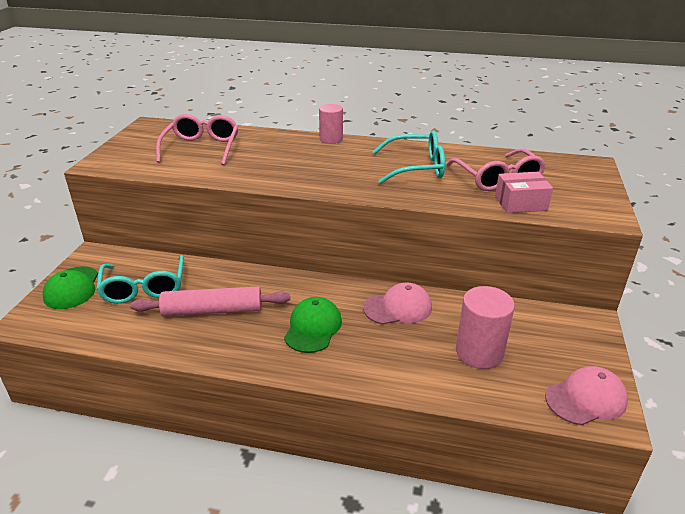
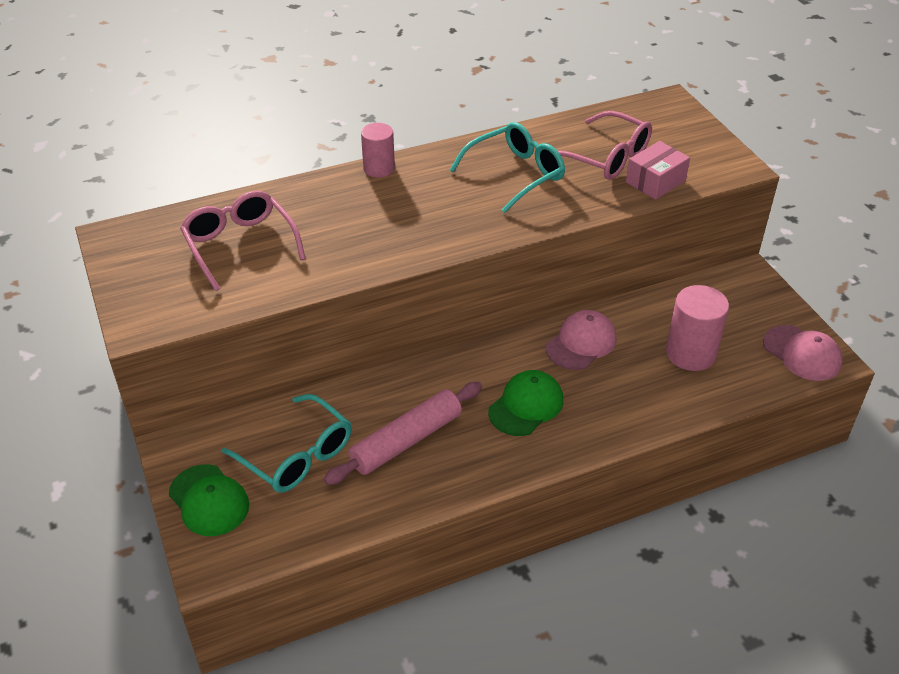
camera: 35 degrees left, 10 degrees up
(313, 327) = (526, 406): green cap -> green cap turned 60 degrees clockwise
(586, 399) = (802, 353): pink cap -> pink cap turned 105 degrees clockwise

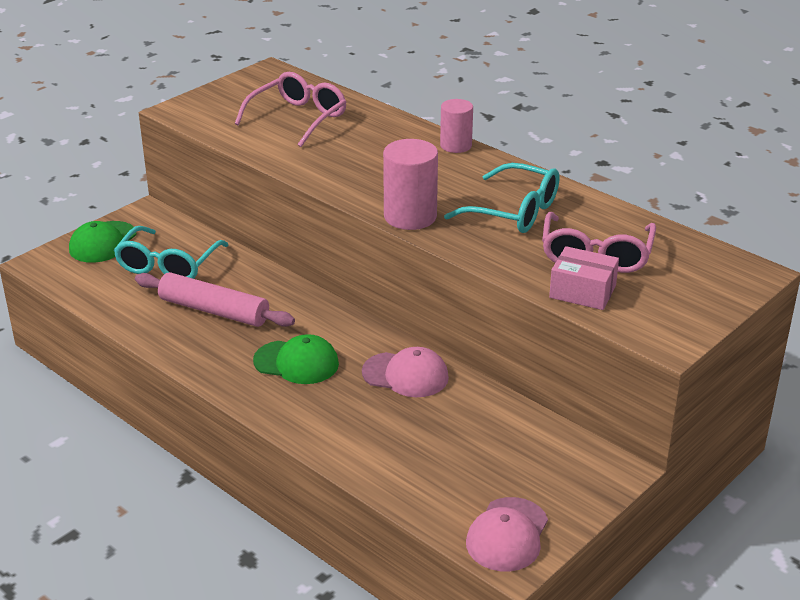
camera: 65 degrees right, 10 degrees down
(690, 353) = (444, 450): pink cylinder -> pink cylinder (410, 216)

